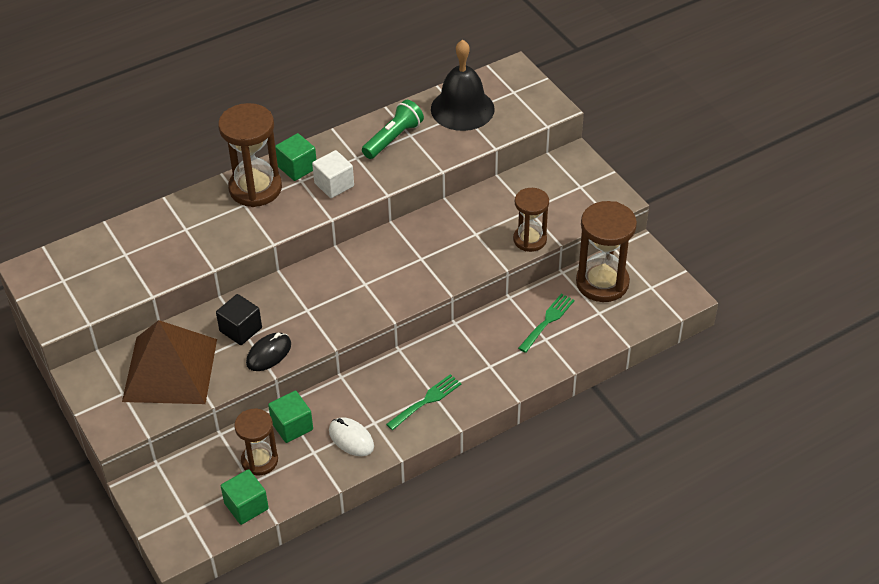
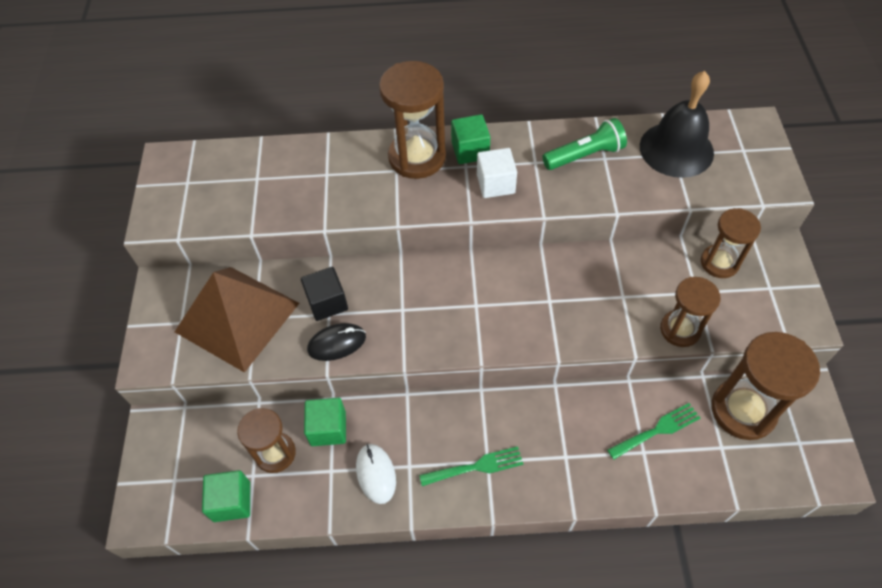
camera: 30 degrees right, 10 degrees up
(535, 183) = (719, 263): none -> brown hourglass

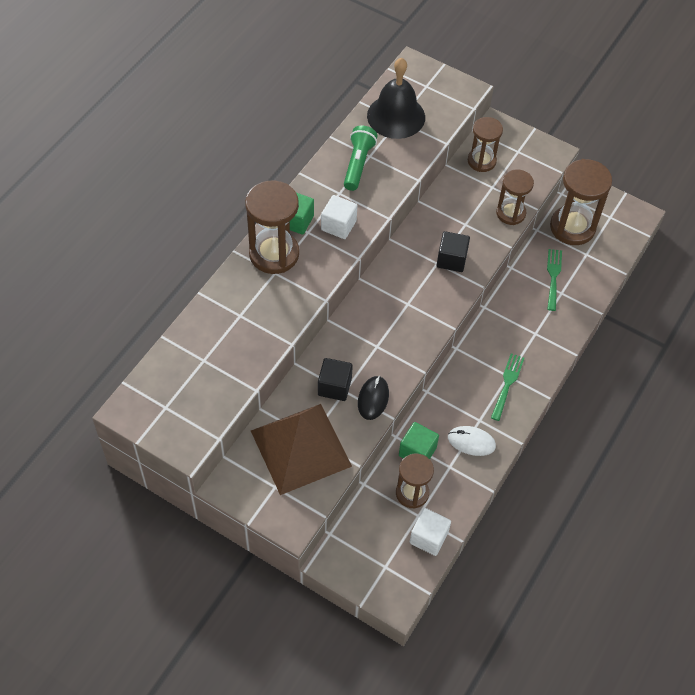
camera: 60 degrees left, 0 degrees up
(232, 501) = (428, 537): green cube -> white cube
(566, 311) = (451, 259): none -> black cube

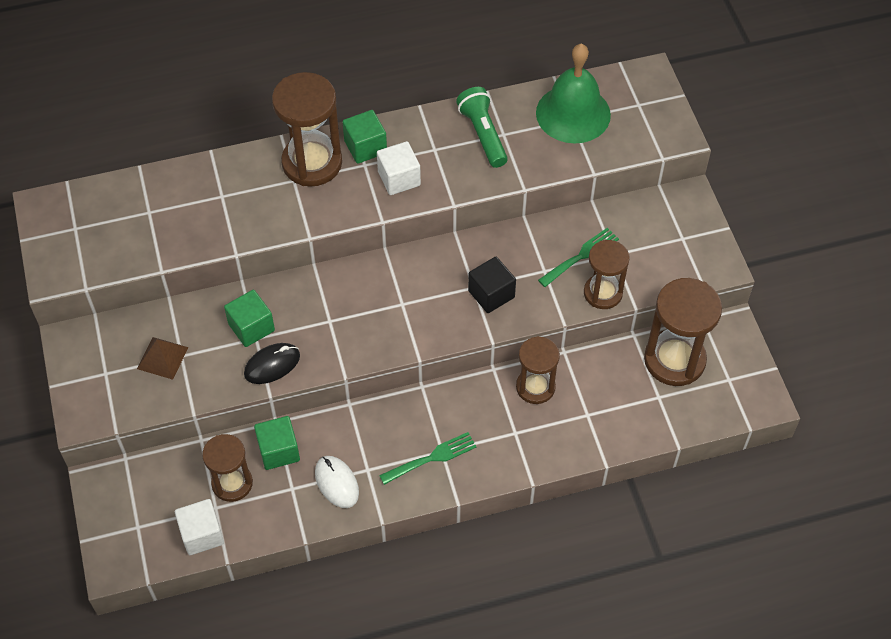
camera: 45 degrees right, 0 degrees up
(300, 448) = (162, 358): brown pyramid -> brown pyramid, size x0.43
(334, 386) = (251, 327): black cube -> green cube
(358, 164) = (483, 134): green flashlight -> green flashlight turned 75 degrees counterclockwise
(396, 116) = (573, 113): black bell -> green bell
(481, 161) = (632, 221): brown hourglass -> brown hourglass (535, 387)
(553, 276) = (597, 393): green fork -> green fork (581, 256)

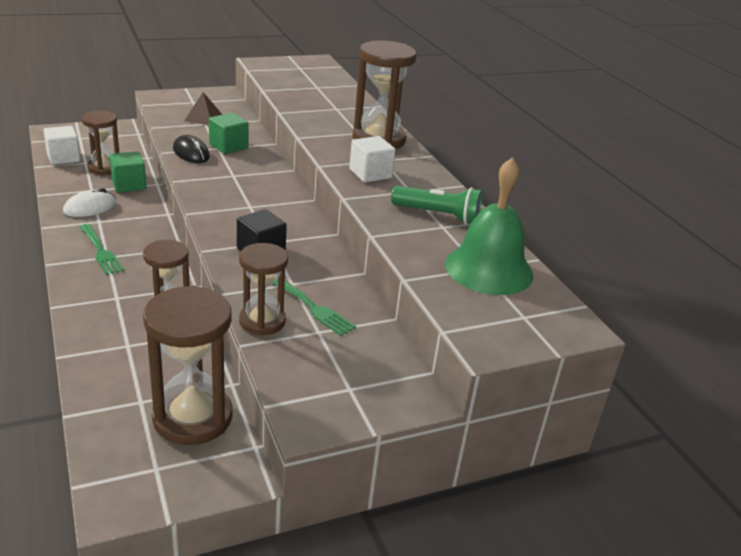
camera: 80 degrees right, 25 degrees down
(365, 147) = (403, 160): green cube -> none
(483, 134) = (438, 215): green flashlight -> green flashlight turned 45 degrees clockwise

